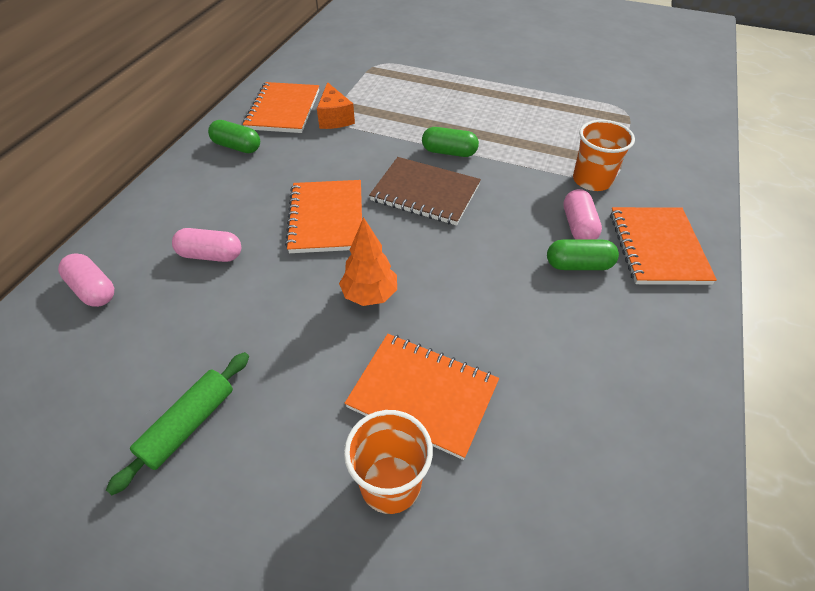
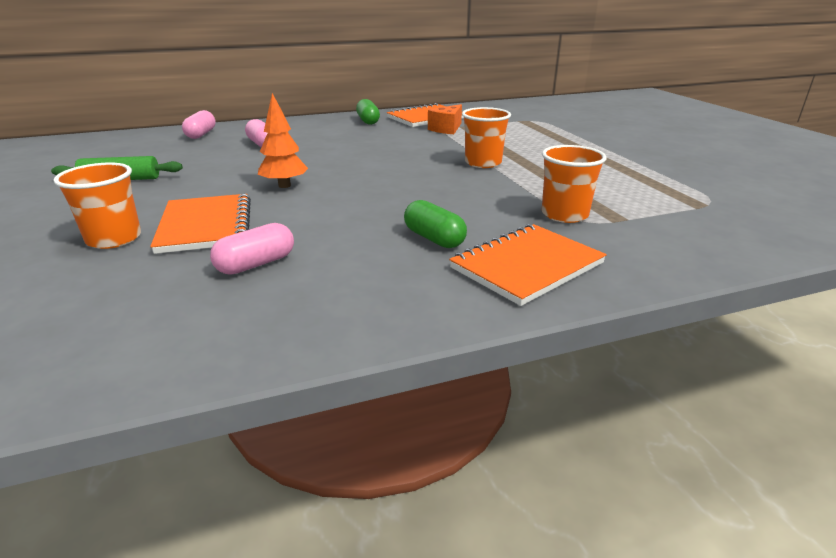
camera: 50 degrees right, 20 degrees down
(326, 218) = (341, 155): orange notebook -> none
(425, 193) = (419, 170): brown notebook -> none
(449, 152) = (483, 163): green capsule -> orange cup
(578, 226) = (487, 225): pink capsule -> pink capsule (256, 264)

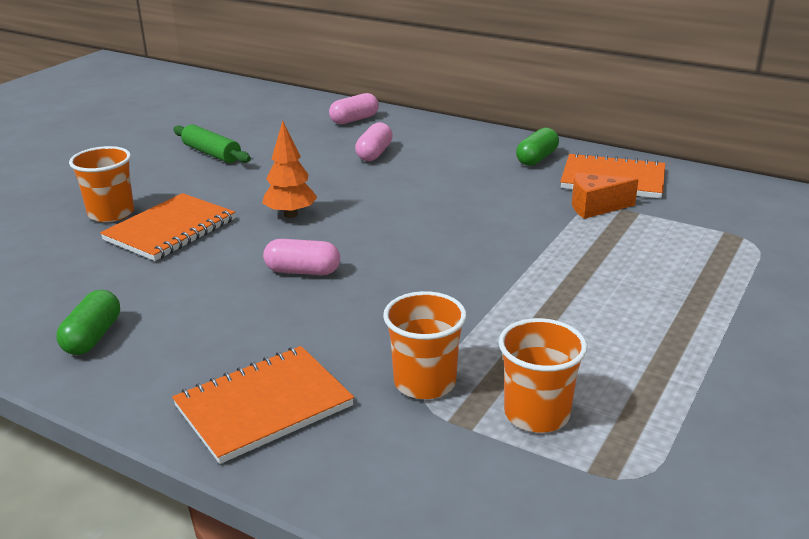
camera: 50 degrees right, 0 degrees up
(256, 264) = (129, 283): pink capsule -> pink capsule (302, 271)
(434, 238) = (266, 334): green capsule -> green capsule (93, 337)
(483, 163) = (512, 275): orange cup -> orange cup (537, 414)
(526, 266) = (263, 406): orange notebook -> orange notebook turned 45 degrees counterclockwise

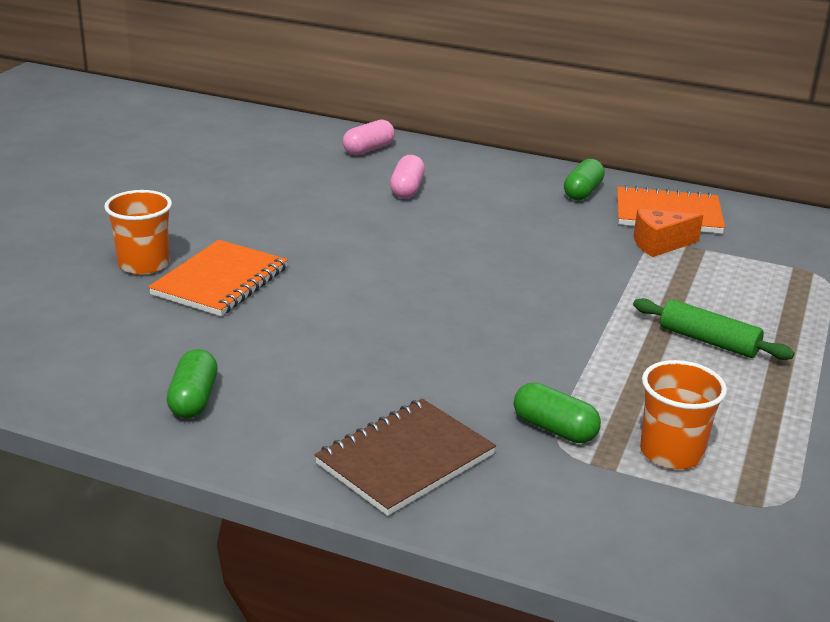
camera: 10 degrees left, 0 degrees up
(212, 153) = (224, 192): green rolling pin -> green rolling pin (708, 341)
(263, 406) = (405, 459): orange notebook -> brown notebook
(290, 214) = (345, 260): orange tree -> none
(302, 271) = (385, 322): pink capsule -> none
(425, 382) = (554, 429): orange cup -> green capsule

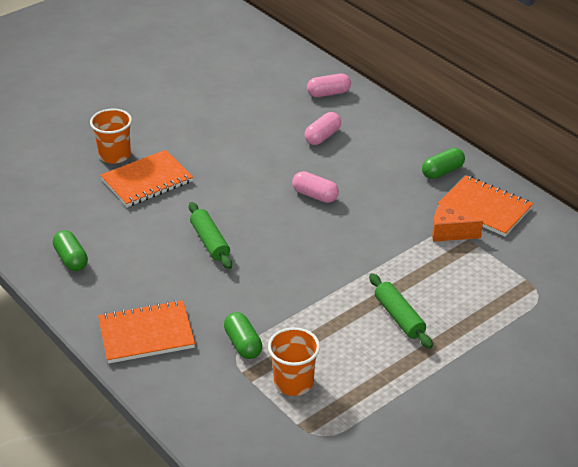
camera: 30 degrees right, 10 degrees up
(194, 399) = (71, 259): green capsule -> green capsule turned 60 degrees counterclockwise
(381, 326) = (210, 242): none -> green rolling pin
(405, 459) = (146, 334): brown notebook -> orange notebook
(463, 246) = (315, 195): none -> pink capsule

